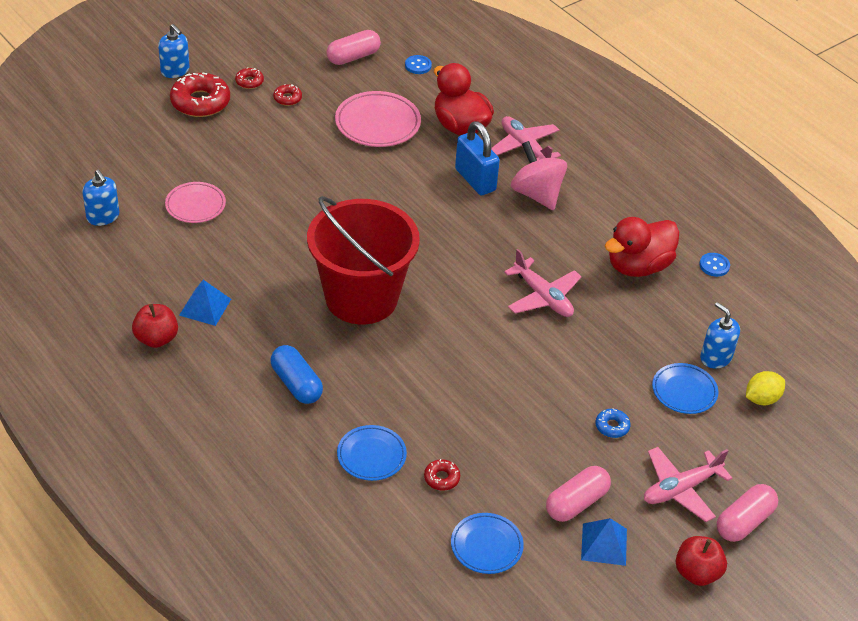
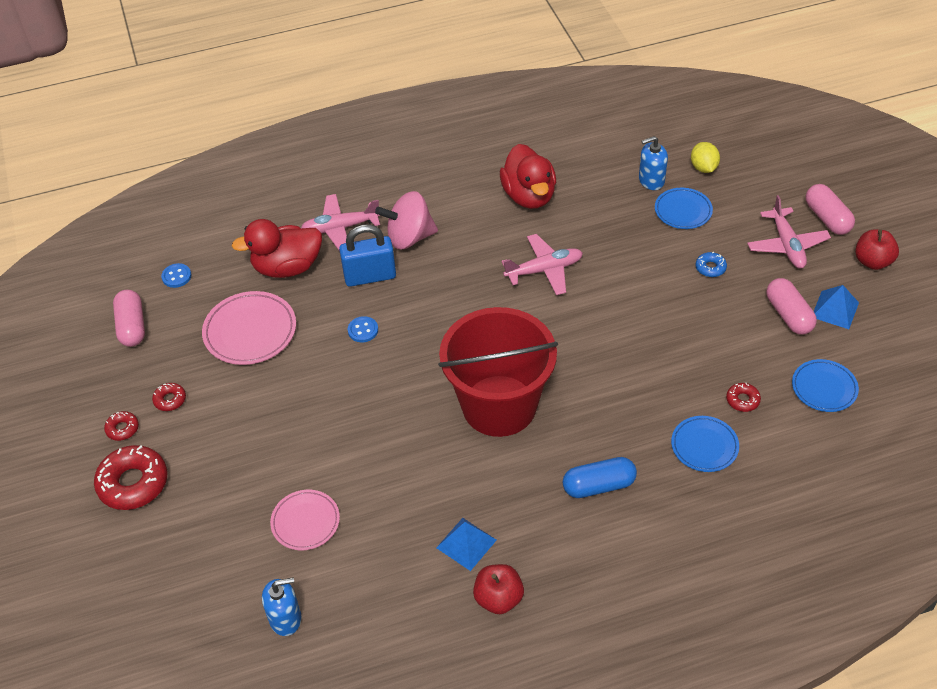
camera: 65 degrees left, 5 degrees up
(175, 70) = (62, 497): blue soap dispenser -> none
(714, 266) = (546, 148): blue button -> blue button (363, 330)

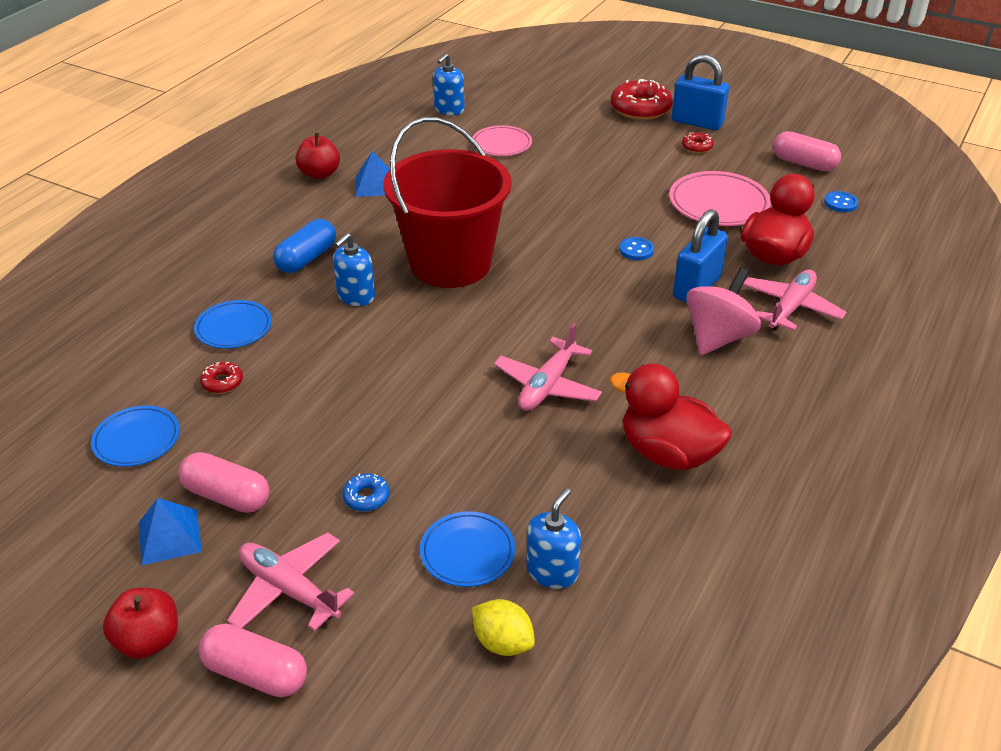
camera: 135 degrees right, 10 degrees down
(122, 429) = (697, 122): red donut -> blue padlock
(595, 419) = (356, 296): none -> blue soap dispenser

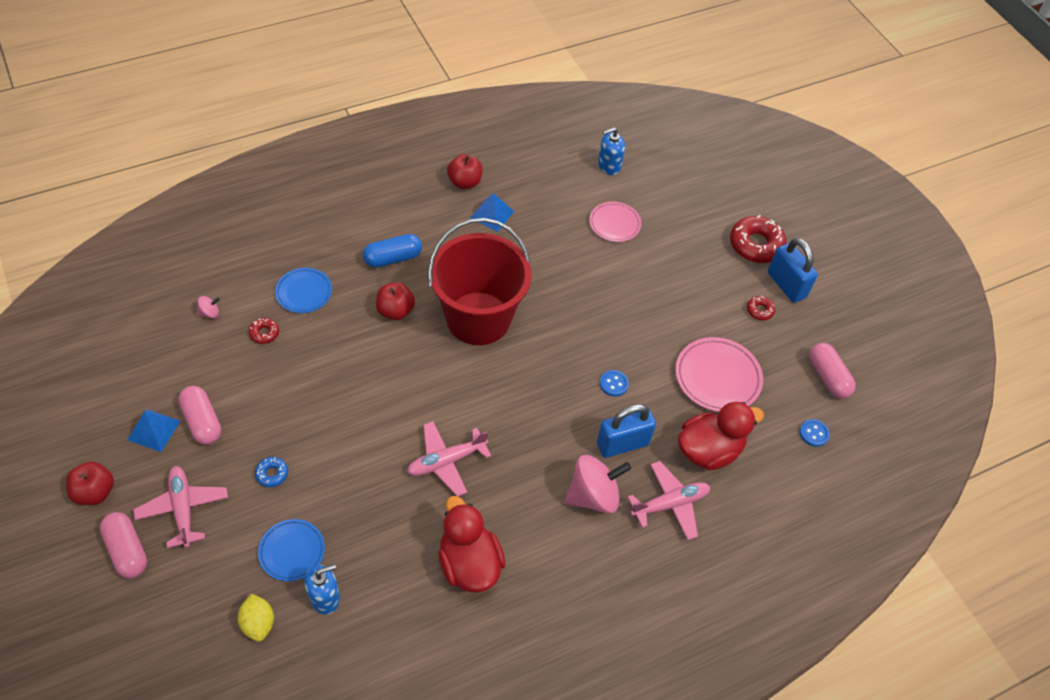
camera: 30 degrees right, 15 degrees up
(133, 397) = (209, 313): none -> pink spinning top
(137, 440) = (188, 348): blue plate -> none
(356, 296) = (395, 311): blue soap dispenser -> red apple

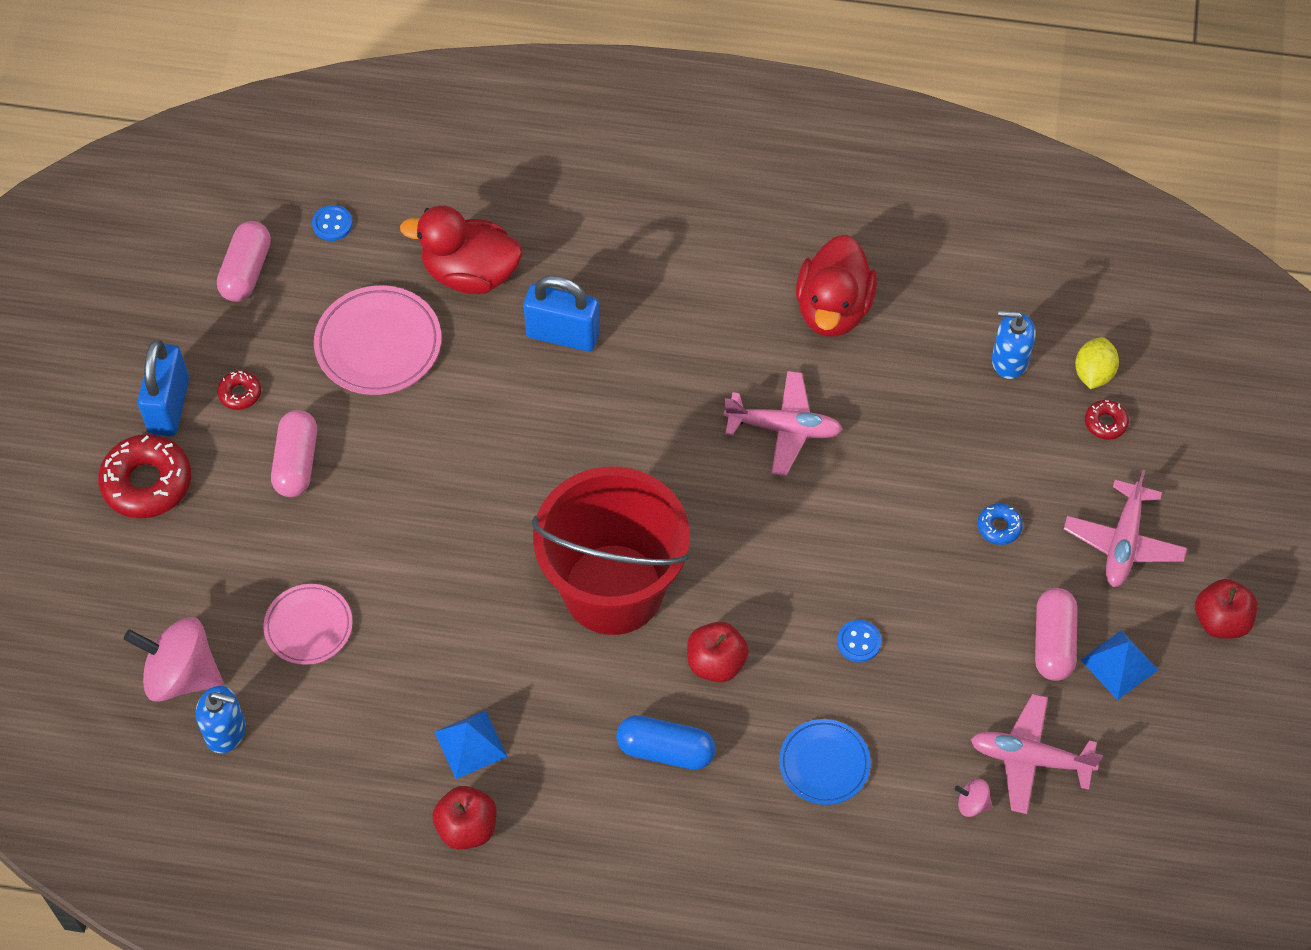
camera: 140 degrees left, 5 degrees up
(127, 550) = (1207, 528): pink capsule -> pink capsule (296, 462)
(264, 333) = (912, 728): red donut -> red donut (1105, 423)
(292, 551) = (1020, 426): blue plate -> none
(593, 495) = (644, 300): pink spinning top -> pink spinning top (181, 675)
(614, 384) = (511, 407): blue button -> blue button (859, 642)
(670, 504) = (566, 246): pink plane -> pink plane (1030, 759)

